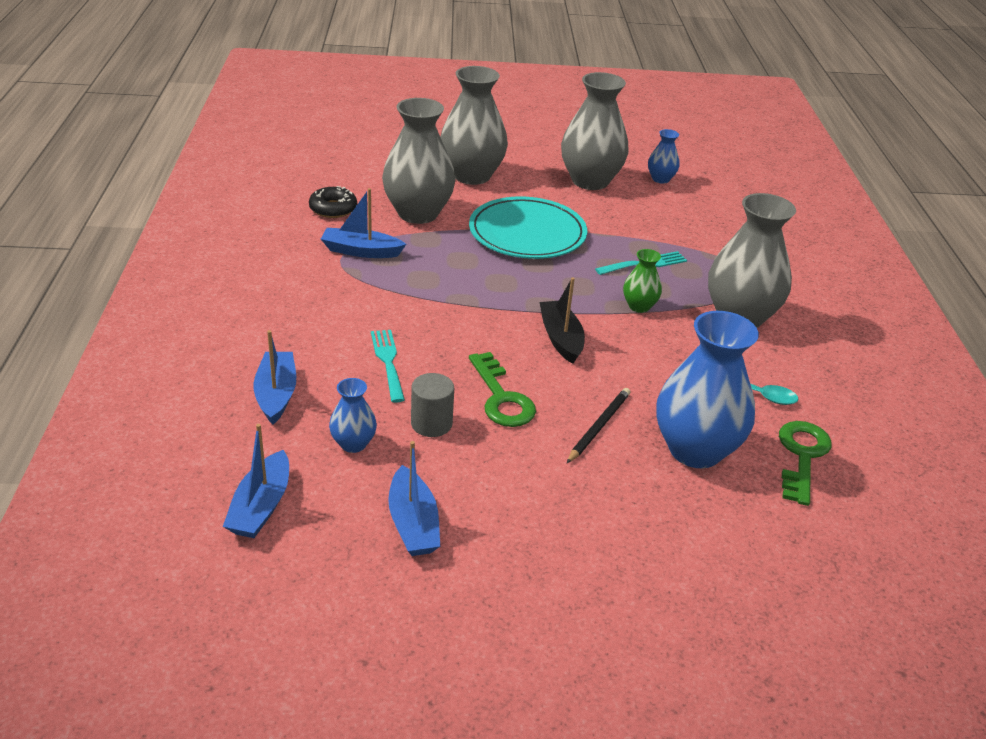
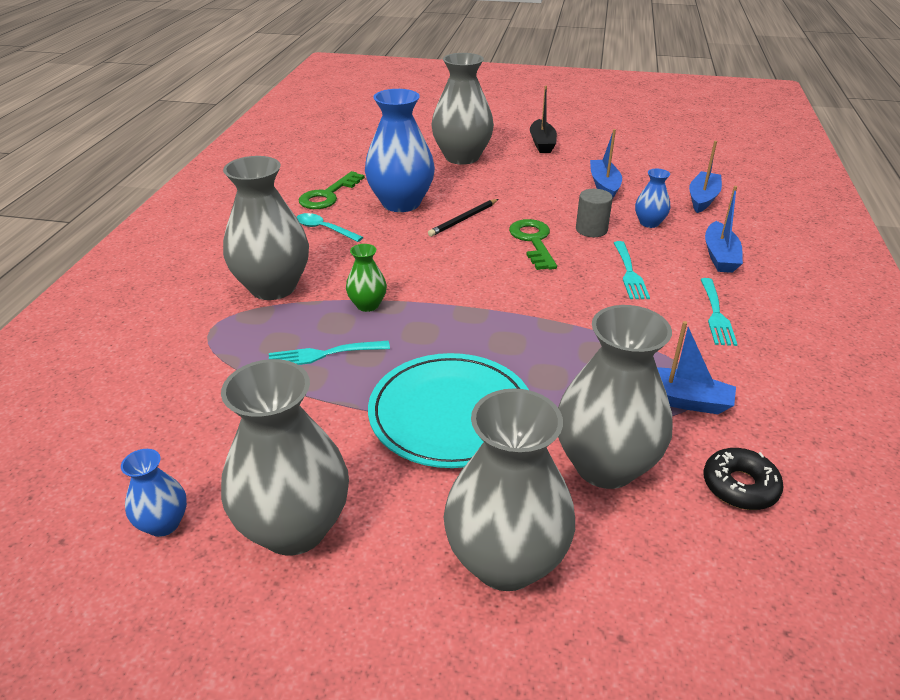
camera: 165 degrees left, 0 degrees up
(307, 321) = (716, 314): none -> turquoise fork
(561, 338) = (465, 281): black boat -> black boat (542, 143)
(666, 581) = (462, 157): none -> grey vase

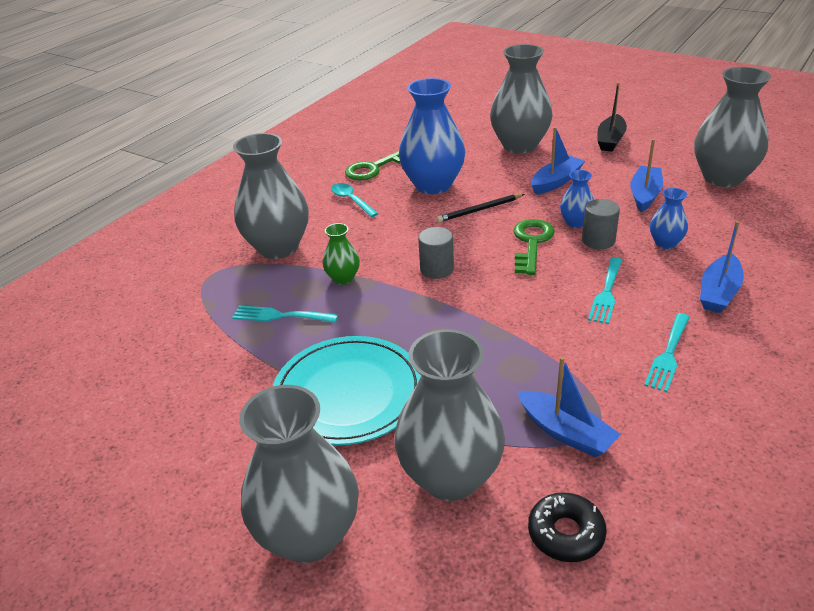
camera: 25 degrees right, 0 degrees up
(163, 524) = (87, 427): blue vase -> blue vase (576, 223)
(294, 528) = (170, 457): grey vase -> grey vase (723, 178)
(459, 280) = (437, 269): none -> grey cylinder
(702, 198) = (745, 225): blue boat -> blue boat (556, 182)

